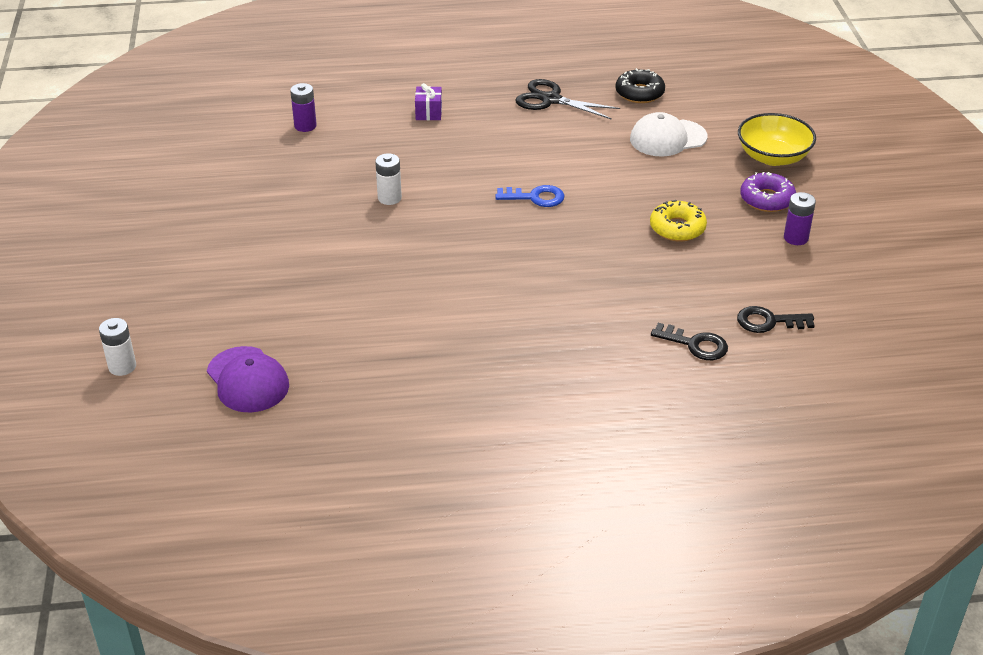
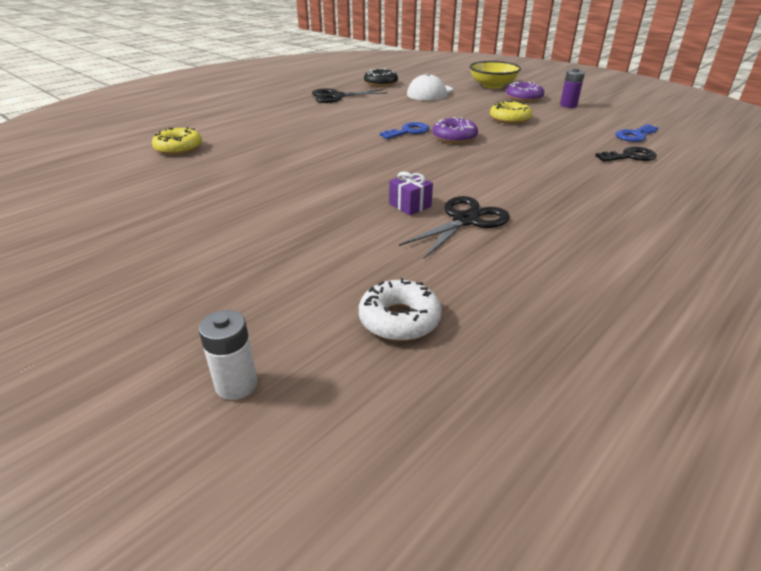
camera: 40 degrees left, 5 degrees down
(247, 380) = (399, 319): purple cap -> white donut
(305, 126) = (179, 148): purple battery -> yellow donut
(389, 198) = (312, 161): white battery -> none
(409, 330) = (465, 220): none -> black scissors
(428, 113) = (267, 119): purple gift -> purple gift (410, 205)
(566, 228) = (454, 137): none -> purple donut
(768, 321) = (634, 135): black key -> blue key

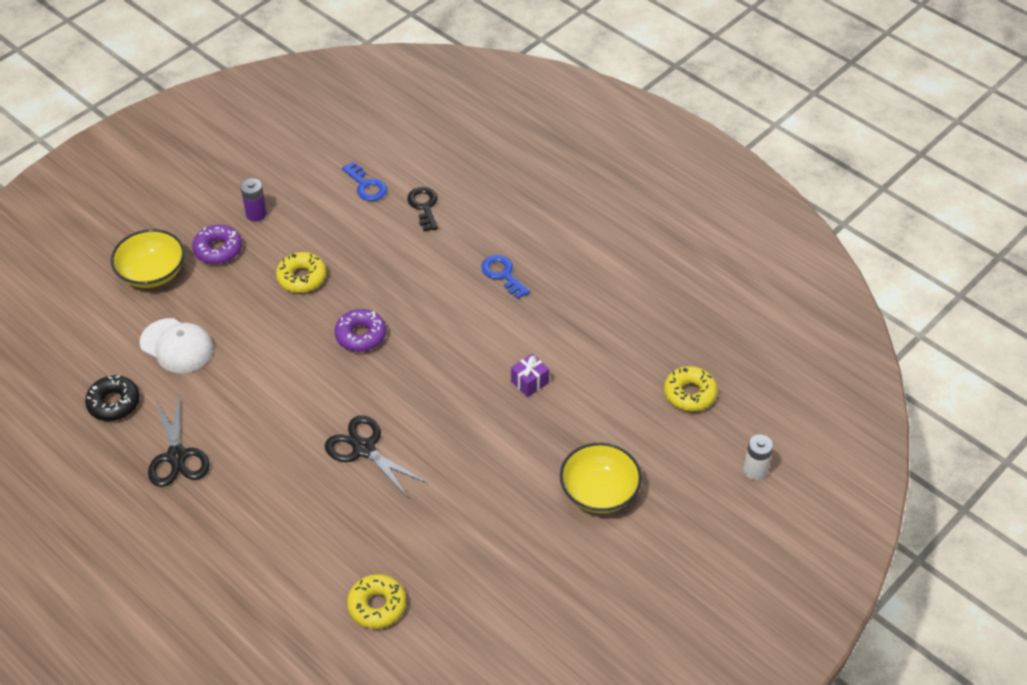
camera: 90 degrees left, 15 degrees up
(249, 243) = (599, 492): none -> yellow bowl
(399, 319) = (689, 394): white donut -> yellow donut
(408, 131) = (337, 376): blue key -> blue key (503, 274)
(465, 220) = (556, 346): black scissors -> black scissors (364, 449)

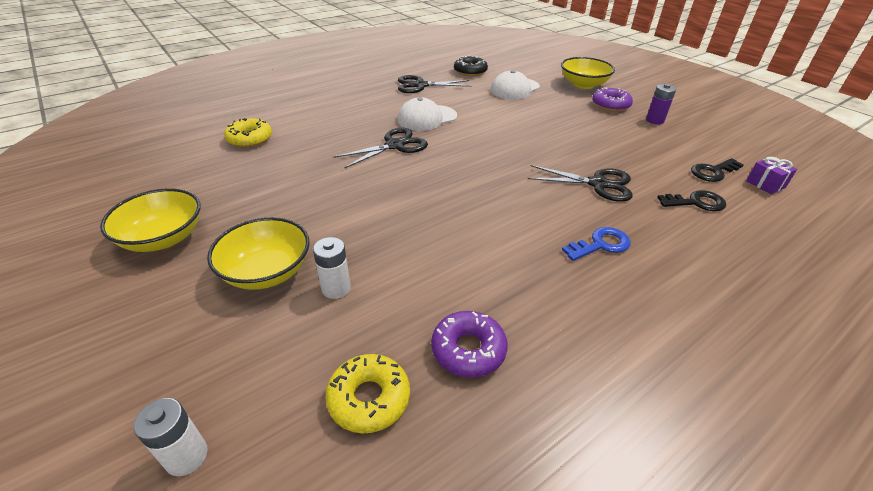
camera: 100 degrees right, 10 degrees down
(285, 430) = (427, 118): none -> white cap
(302, 277) = (584, 134): yellow donut -> none
(361, 335) = (517, 154): purple donut -> purple donut (468, 350)
(366, 186) = (713, 172): blue key -> black key
(408, 271) = (598, 184): none -> black scissors
(529, 382) = (437, 242): purple gift -> purple gift (765, 184)
(580, 592) = (163, 238): none -> yellow bowl
(603, 438) = (336, 288): none -> white battery

